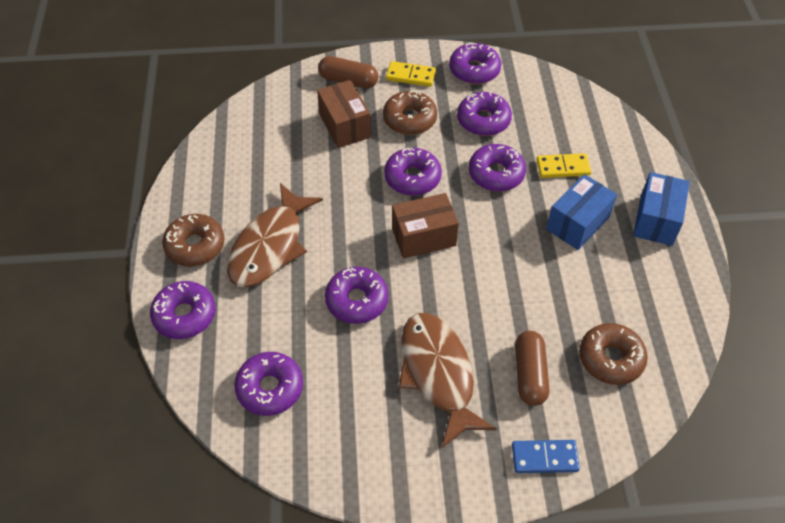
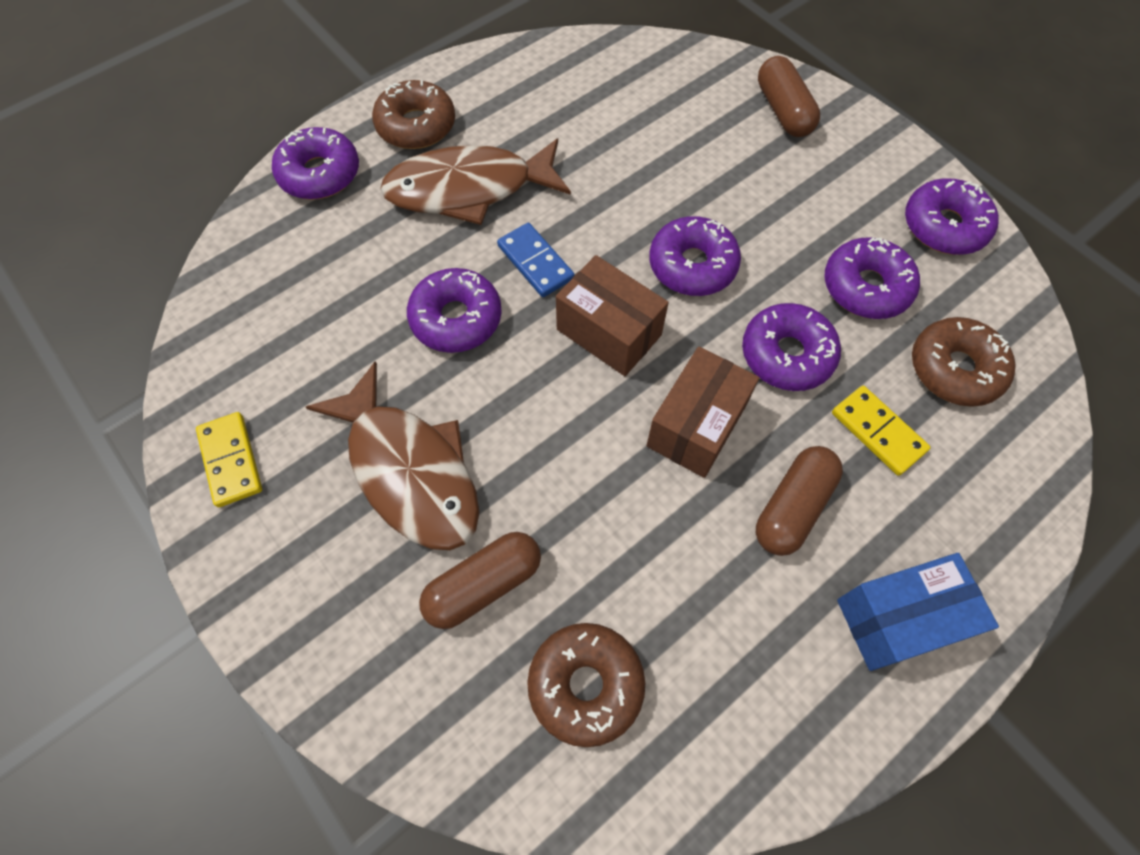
camera: 55 degrees right, 10 degrees up
(270, 388) = (276, 307): purple donut -> none
(345, 126) = (709, 150): brown box -> brown box (696, 426)
(409, 119) = (785, 207): brown donut -> brown donut (955, 369)
(411, 76) = (859, 165): yellow domino -> yellow domino (231, 460)
(438, 374) = (410, 470): brown fish -> brown fish turned 105 degrees clockwise
(544, 457) = (362, 679): blue domino -> blue domino (535, 262)
(577, 223) = (793, 507): blue box -> brown capsule

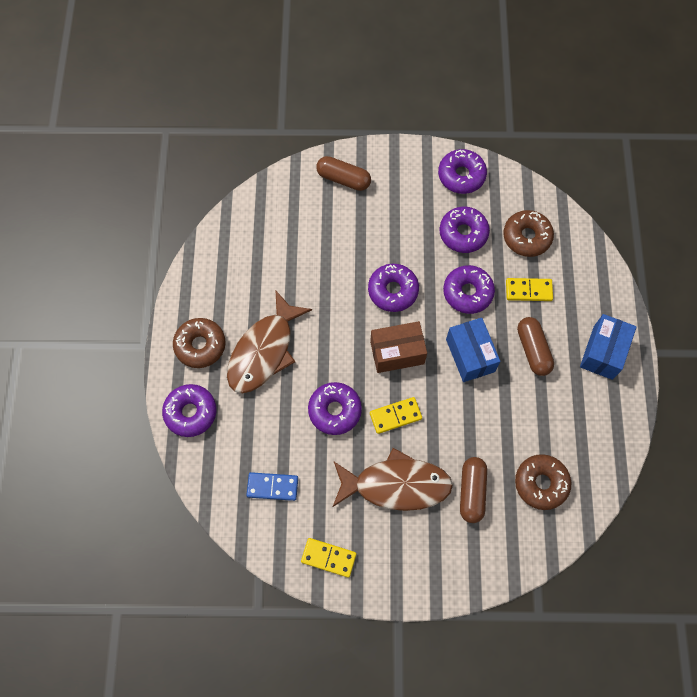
camera: 50 degrees left, 5 degrees up
(514, 395) = (395, 416): none -> yellow domino
(535, 262) = (333, 354): blue domino -> blue domino (272, 486)
(696, 426) = (470, 355): brown box -> blue box

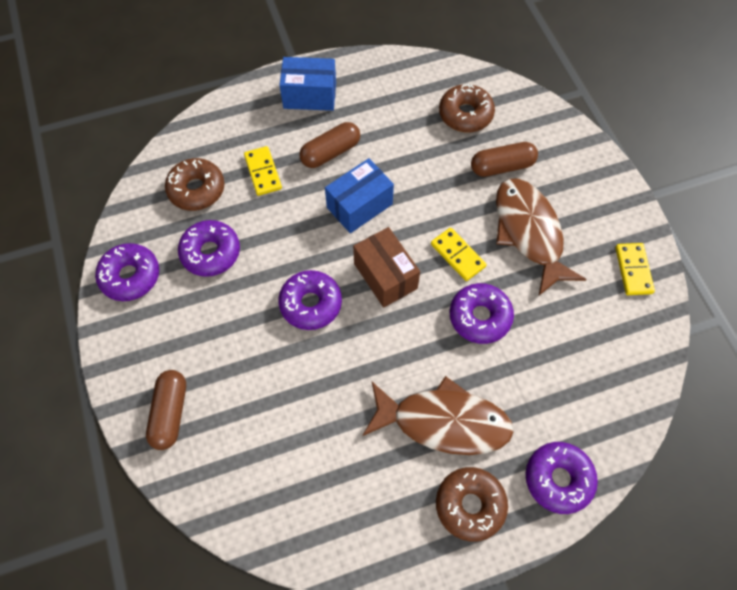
camera: 110 degrees left, 5 degrees down
(272, 486) = (594, 351): blue domino -> none
(467, 292) = (285, 228): purple donut -> none

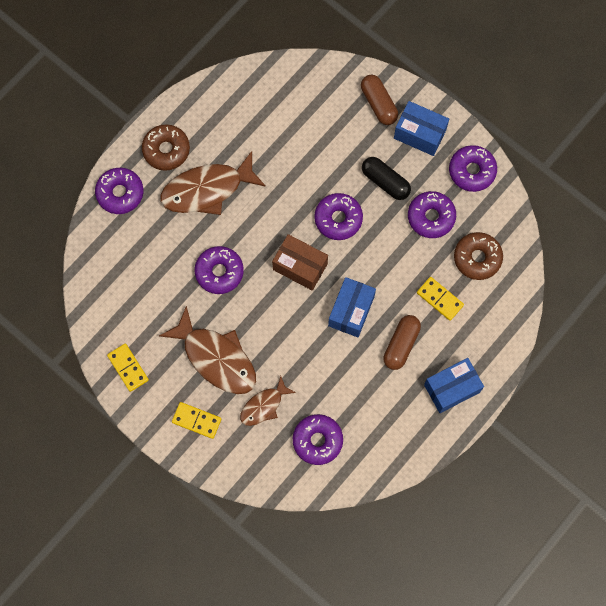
camera: 150 degrees right, 10 degrees up
(152, 348) = (419, 134): none -> blue box
(230, 316) = (385, 182): none -> black capsule
(457, 255) = (258, 310): yellow domino -> yellow domino (196, 420)
(465, 114) = (317, 440): brown donut -> purple donut
(502, 166) = (264, 406): brown capsule -> brown fish

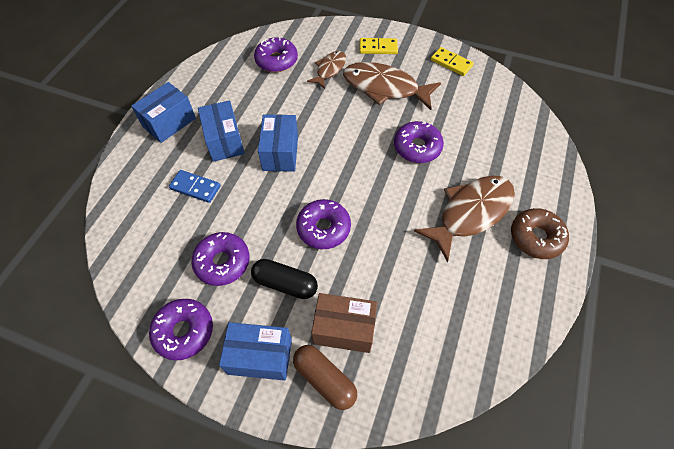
camera: 160 degrees right, 15 degrees down
(120, 193) = (550, 183): purple donut -> none
(300, 266) = (344, 174): brown box -> brown box (344, 329)
(401, 344) = (224, 141): brown capsule -> blue box
(439, 299) = (195, 187): yellow domino -> blue domino
(477, 258) = (162, 236): brown donut -> none

